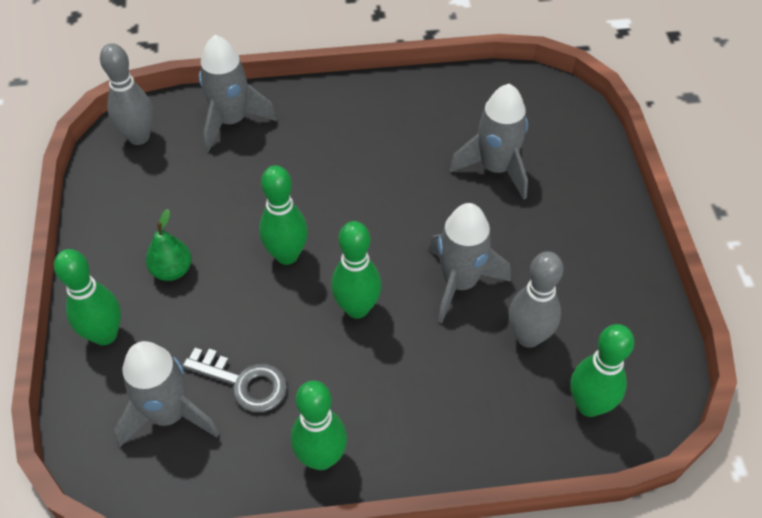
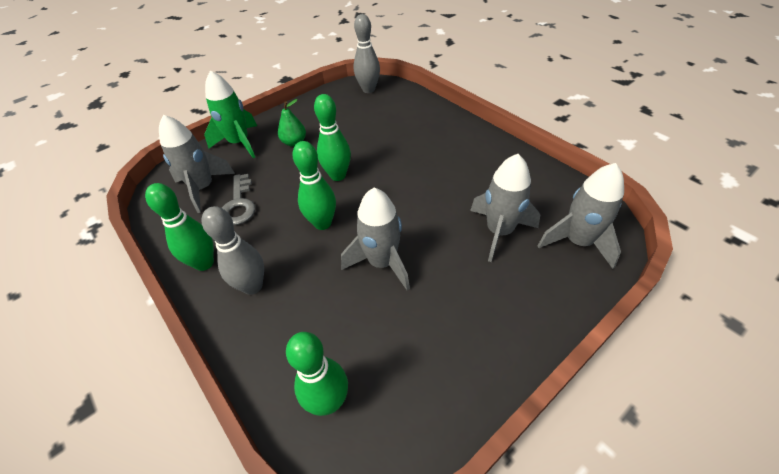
camera: 60 degrees right, 5 degrees down
(105, 335) = (239, 143): green bowling pin -> green rocket
(231, 121) = (411, 109): grey rocket -> grey rocket (577, 242)
(528, 337) = (365, 326): grey bowling pin -> grey bowling pin (252, 286)

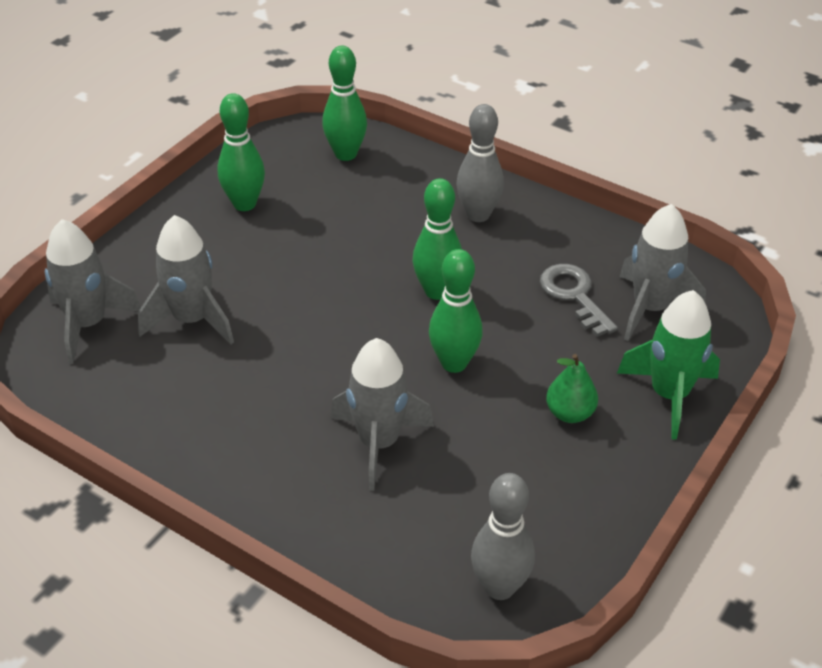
camera: 160 degrees right, 5 degrees down
(204, 263) = (555, 225): green bowling pin -> green bowling pin (244, 204)
(382, 263) = (337, 260): grey rocket -> grey rocket (379, 443)

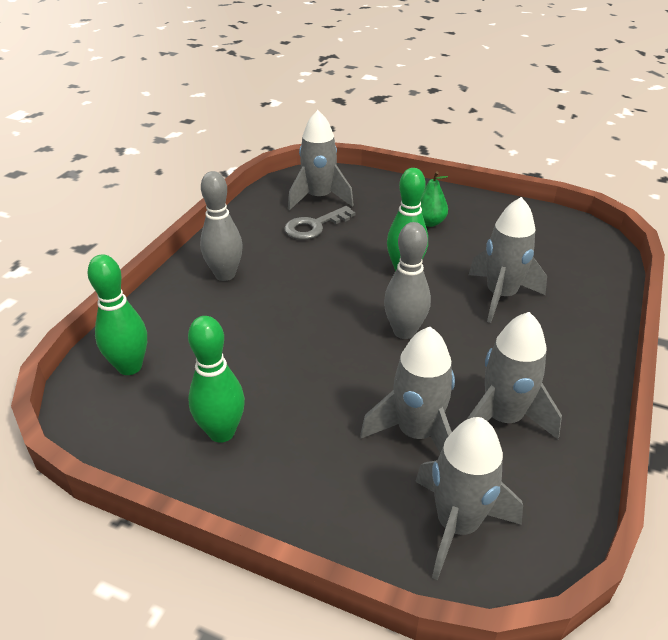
camera: 100 degrees left, 5 degrees down
(183, 385) = (502, 418): none -> grey rocket
(437, 291) = (328, 286): green bowling pin -> none
(499, 587) = (580, 238): grey bowling pin -> grey bowling pin (404, 331)
(669, 395) = (396, 191): green rocket -> none

